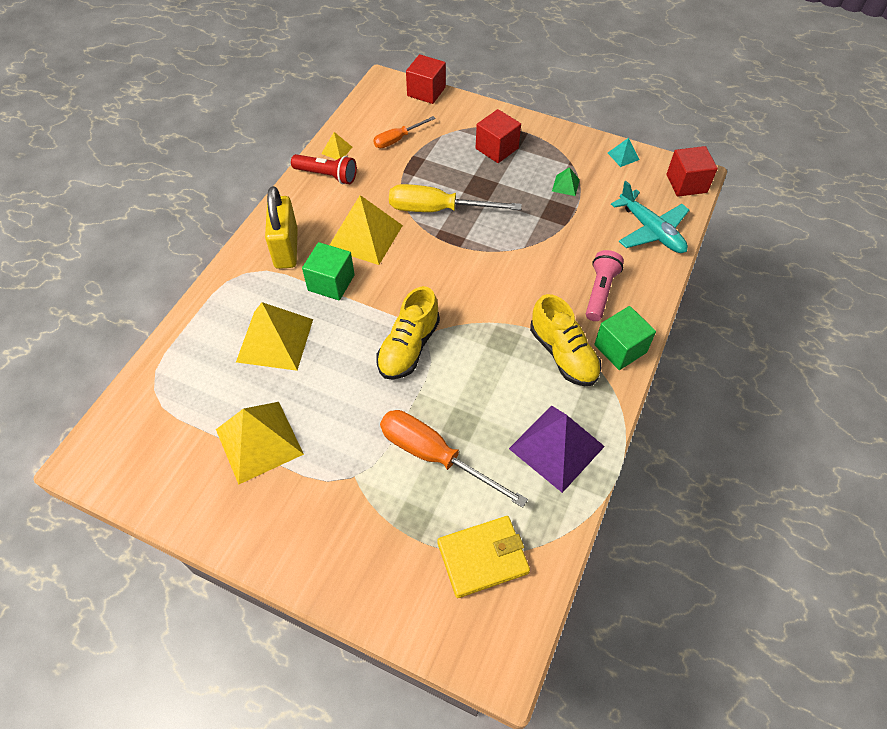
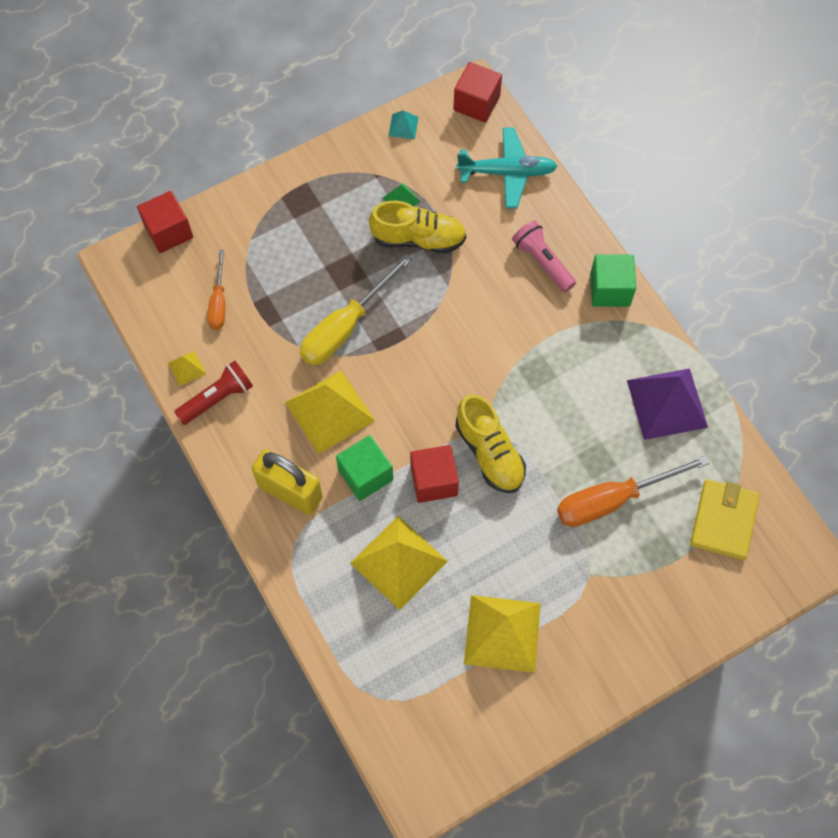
camera: 55 degrees left, 10 degrees up
(497, 148) = (306, 223): red cube -> red cube (434, 481)
(563, 354) = (584, 336): yellow shoe -> yellow shoe (418, 239)

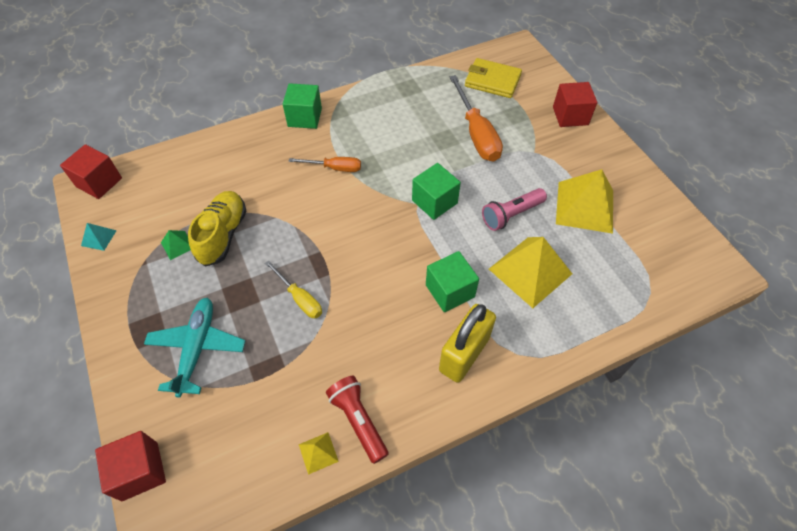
camera: 85 degrees left, 10 degrees down
(218, 302) = (246, 416): orange screwdriver -> orange screwdriver (334, 168)
(329, 411) = (384, 316): yellow pyramid -> none
(345, 327) = (300, 298): yellow screwdriver -> yellow screwdriver, size x0.58
(434, 481) = (457, 241): red cube -> red cube (570, 116)
(489, 453) = (434, 202): yellow shoe -> green cube
(507, 172) = (178, 168): turquoise plane -> turquoise plane (197, 348)
(542, 262) = (270, 154): pink flashlight -> pink flashlight (511, 215)
(666, 403) = (403, 98): purple pyramid -> none

